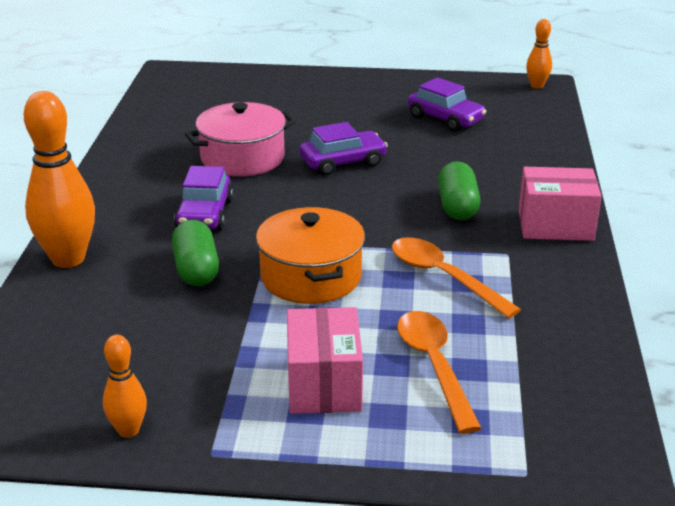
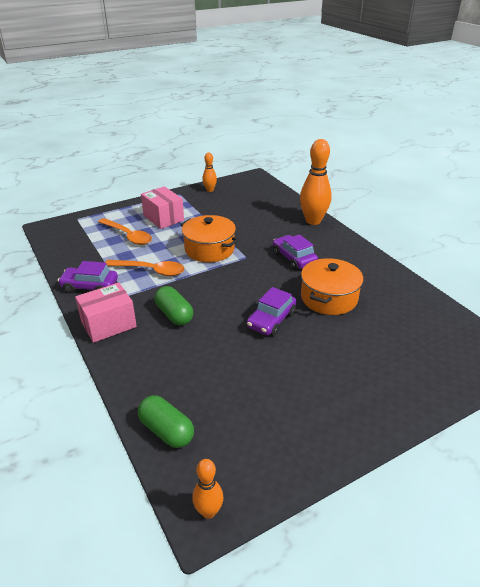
camera: 145 degrees right, 5 degrees up
(196, 269) = (259, 235): green capsule -> green capsule (166, 431)
(242, 158) = (329, 298): pink pot -> orange pot
(445, 119) = (249, 401): purple car -> purple car (90, 286)

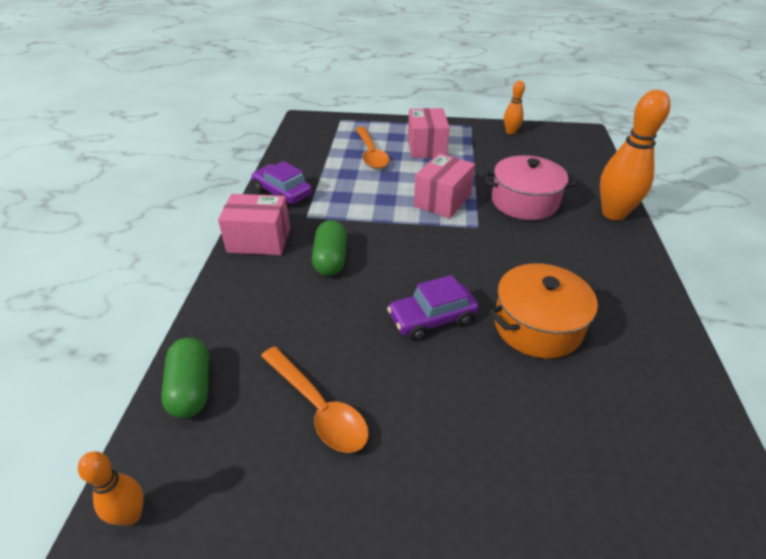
camera: 35 degrees right, 5 degrees up
(150, 270) = (356, 200): orange spoon -> orange spoon (318, 407)
(209, 249) = (442, 200): orange pot -> pink box
(259, 232) = (524, 202): none -> pink pot
(294, 258) = (538, 252): purple car -> none

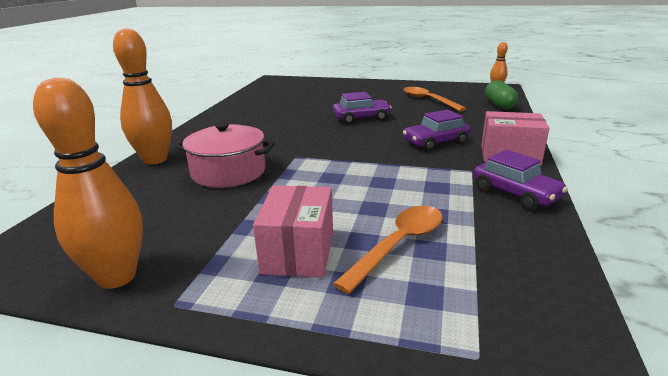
camera: 170 degrees left, 15 degrees down
(331, 259) = (435, 142): green capsule -> purple car
(371, 154) = (398, 245): orange spoon -> orange spoon turned 45 degrees clockwise
(442, 200) = (317, 177): pink box -> none
(510, 132) = (117, 277): orange bowling pin -> orange bowling pin, size x1.93
(537, 326) = (297, 115): orange pot -> none

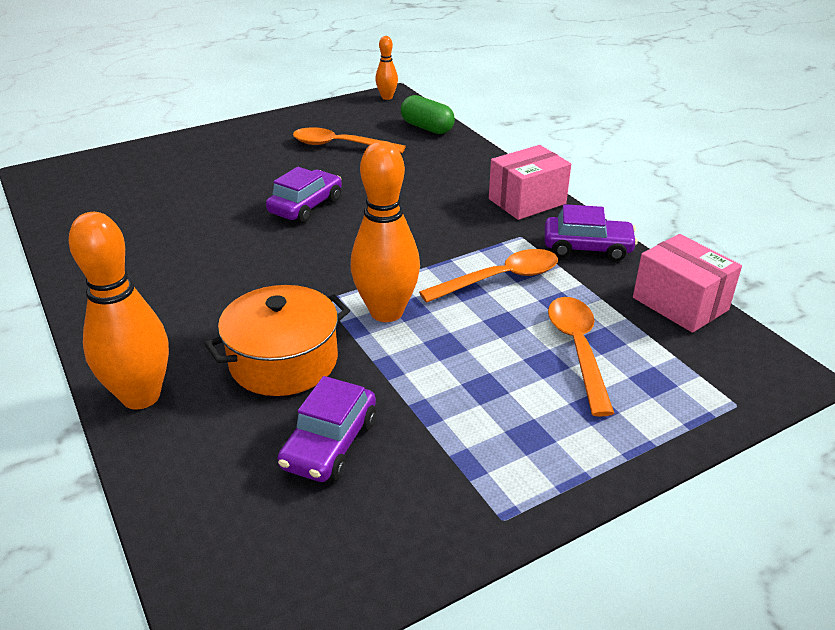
camera: 45 degrees left, 10 degrees up
(117, 277) = (404, 539): orange bowling pin -> orange bowling pin (386, 312)
(228, 172) = (283, 361): pink pot -> orange pot
(298, 252) = (517, 406): pink box -> pink box (680, 304)
(414, 185) = (500, 279): none -> orange spoon
(435, 142) = (441, 212): purple car -> purple car (329, 444)

